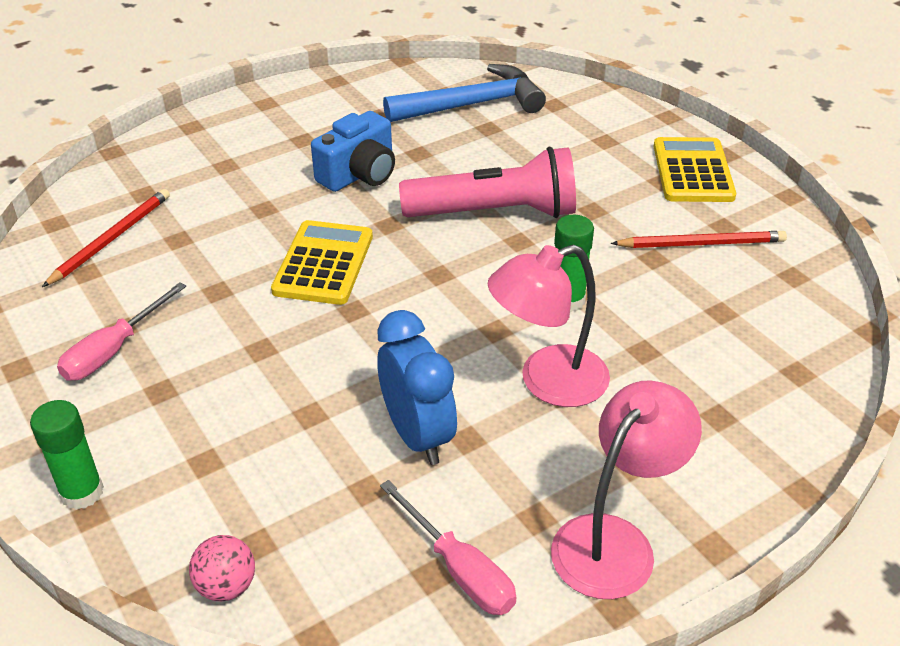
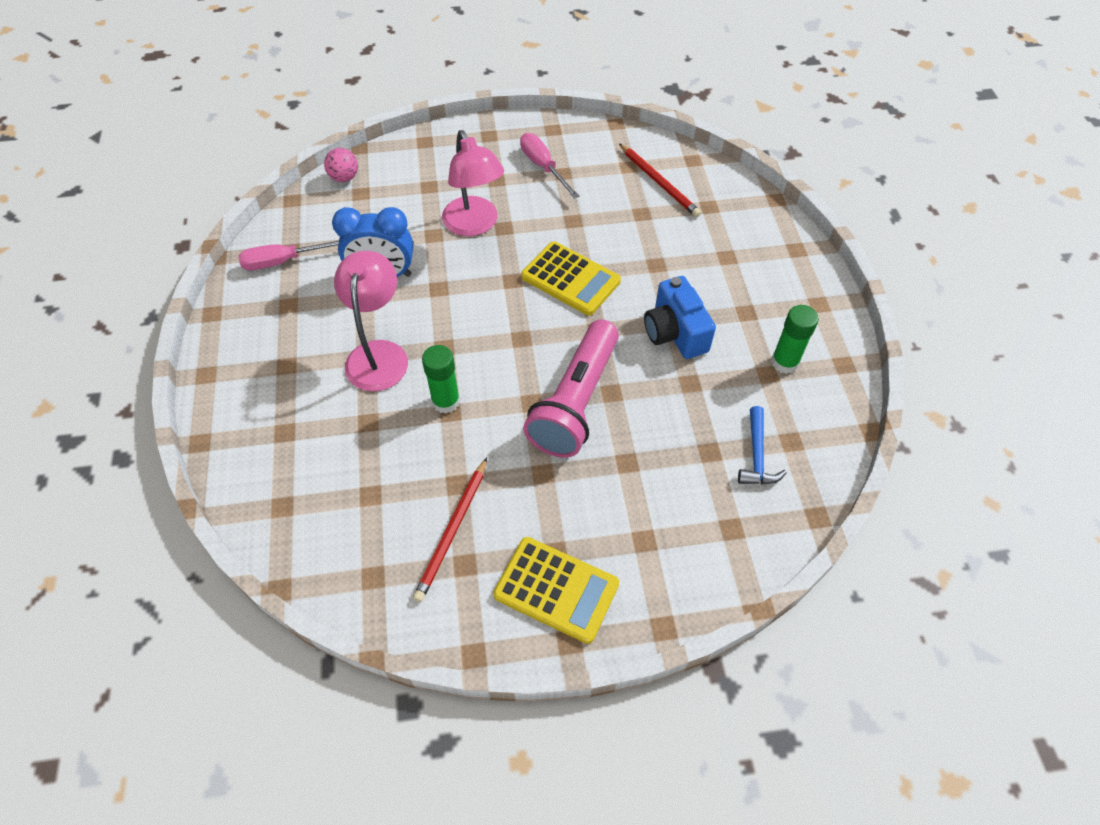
camera: 115 degrees right, 15 degrees up
(82, 492) = (440, 140): green glue stick -> green glue stick (784, 362)
(472, 105) = (756, 455): blue hammer -> blue hammer, size x0.54
(615, 541) = (246, 331): pink lamp -> pink lamp (474, 225)

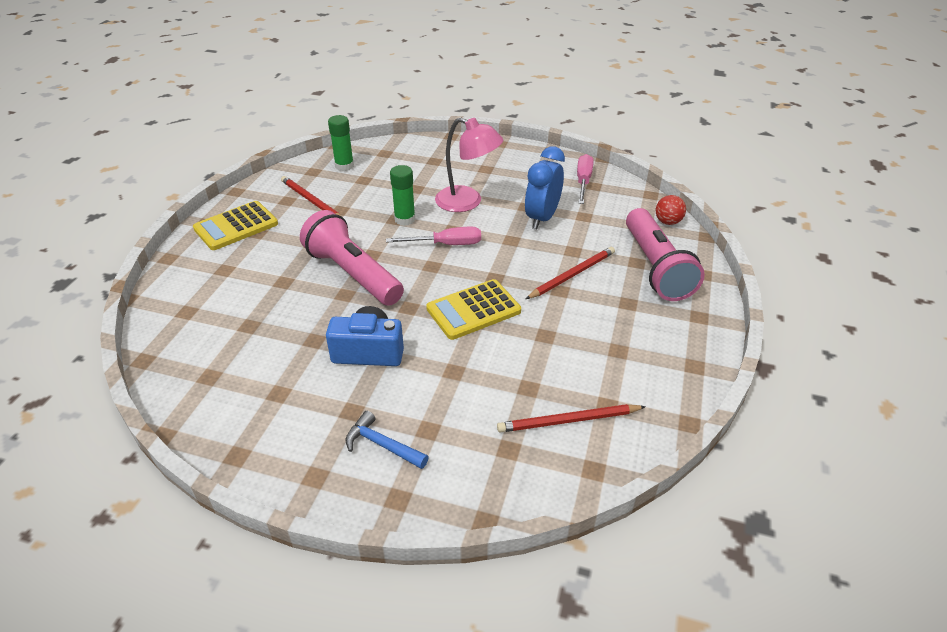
camera: 115 degrees right, 15 degrees down
(344, 177) = (667, 222): pink ball -> red ball
(431, 172) = (655, 267): none -> pink flashlight
(474, 225) = (572, 275): pink lamp -> red pencil
(543, 167) = (633, 339): pink screwdriver -> pink screwdriver (446, 244)
(756, 455) = (220, 349): blue hammer -> blue hammer (382, 445)
(784, 362) = (278, 411): green glue stick -> green glue stick (344, 166)

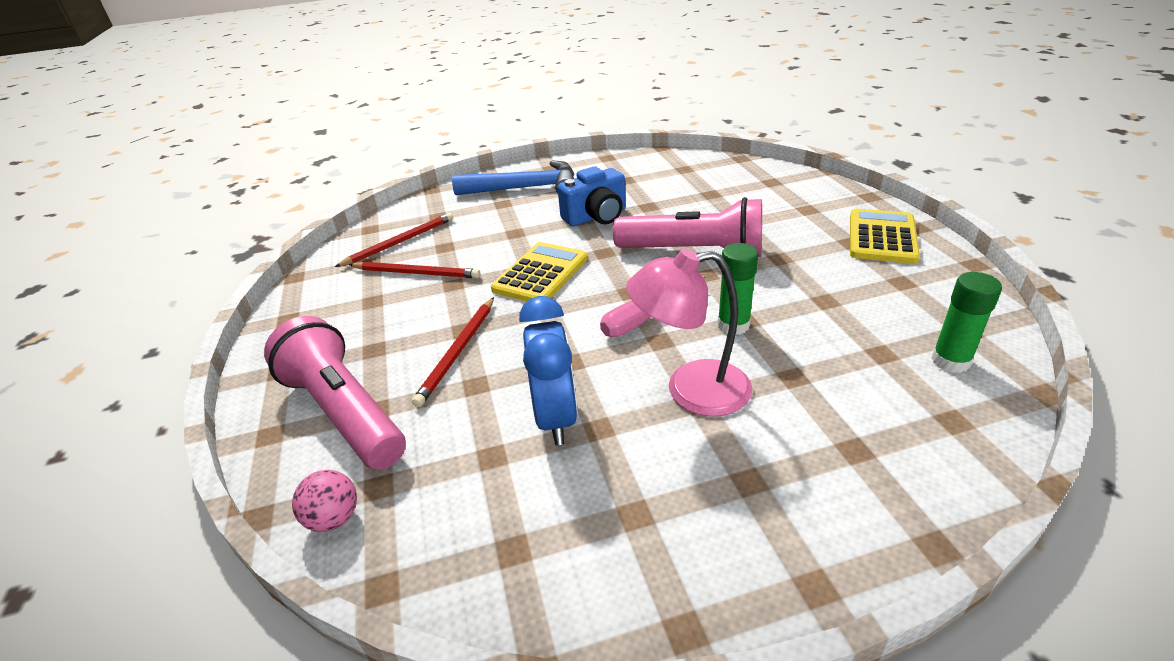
camera: 150 degrees right, 5 degrees down
(311, 201) = (876, 294): red pencil -> red pencil (417, 273)
(382, 445) = (525, 188): blue hammer -> blue hammer, size x1.87
(583, 181) = (540, 550): pink screwdriver -> none
(667, 222) = (334, 518): red ball -> pink ball

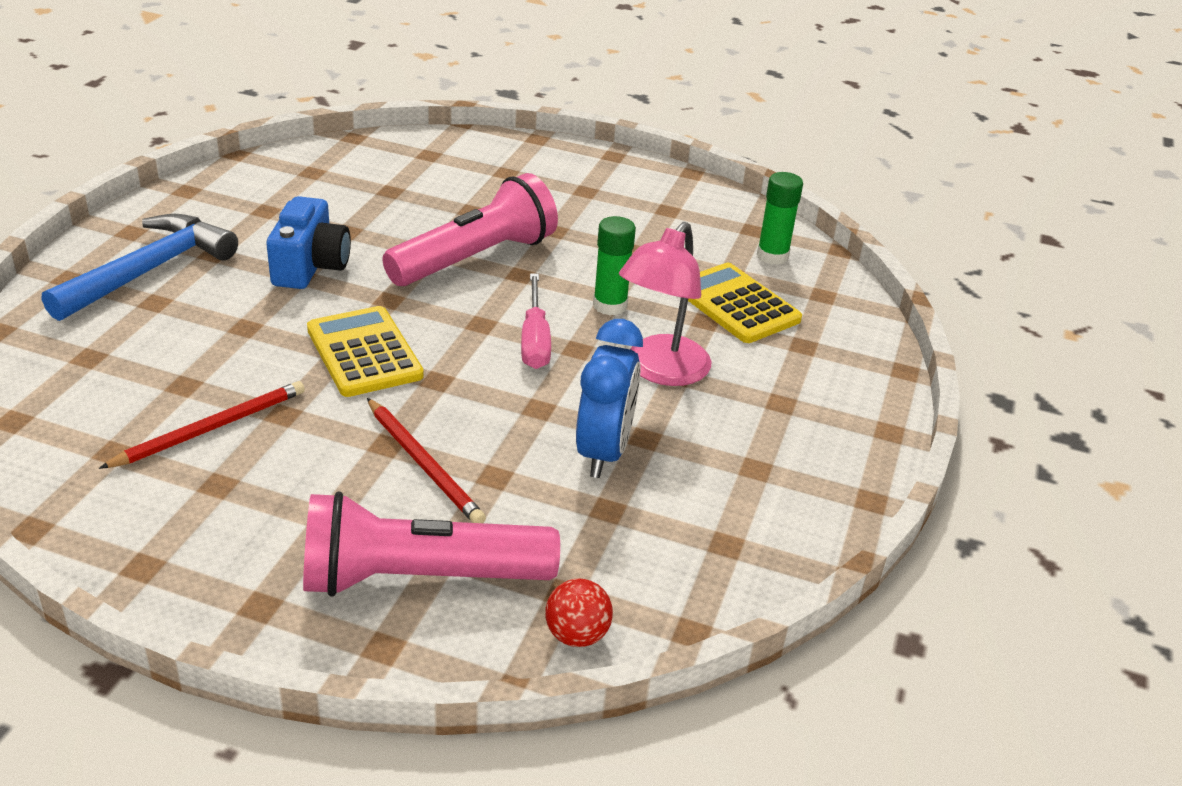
camera: 60 degrees left, 0 degrees up
(334, 518) = (577, 635): pink ball -> red ball
(400, 242) = (105, 411): red pencil -> none
(556, 417) = (604, 452): blue clock -> blue clock turned 75 degrees clockwise
(882, 237) = (602, 176): yellow calculator -> yellow calculator (736, 304)

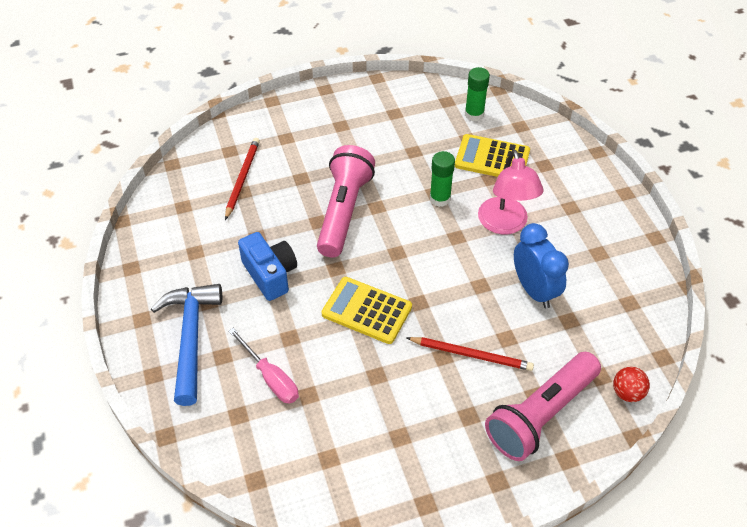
camera: 35 degrees left, 15 degrees up
(211, 428) = (355, 409): red pencil -> red pencil (242, 178)
(535, 340) = (432, 245): pink screwdriver -> pink screwdriver (270, 378)

